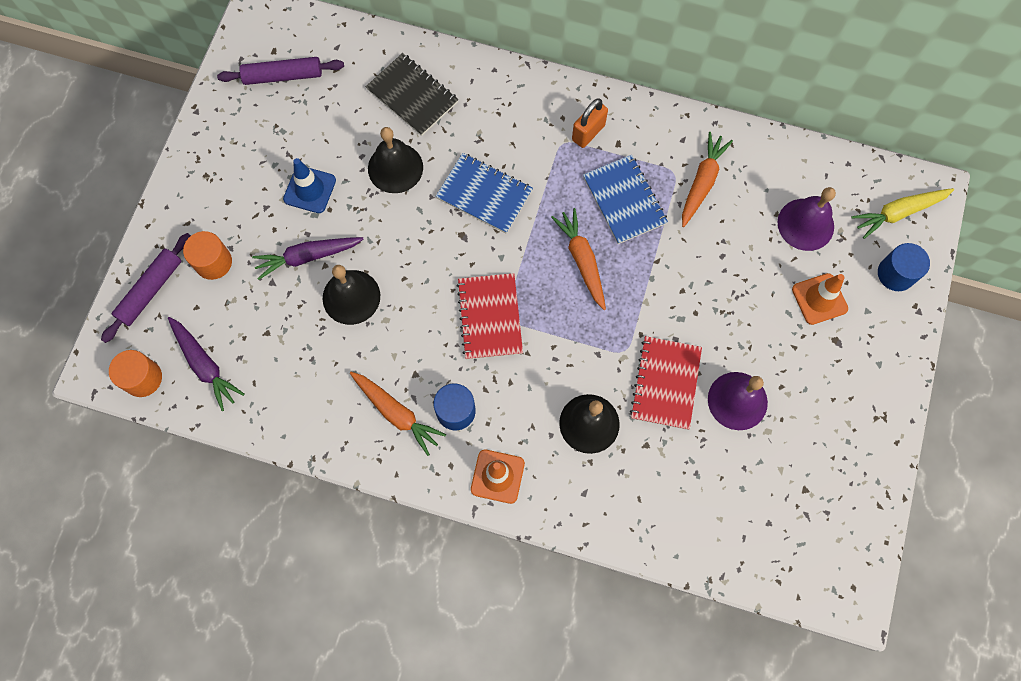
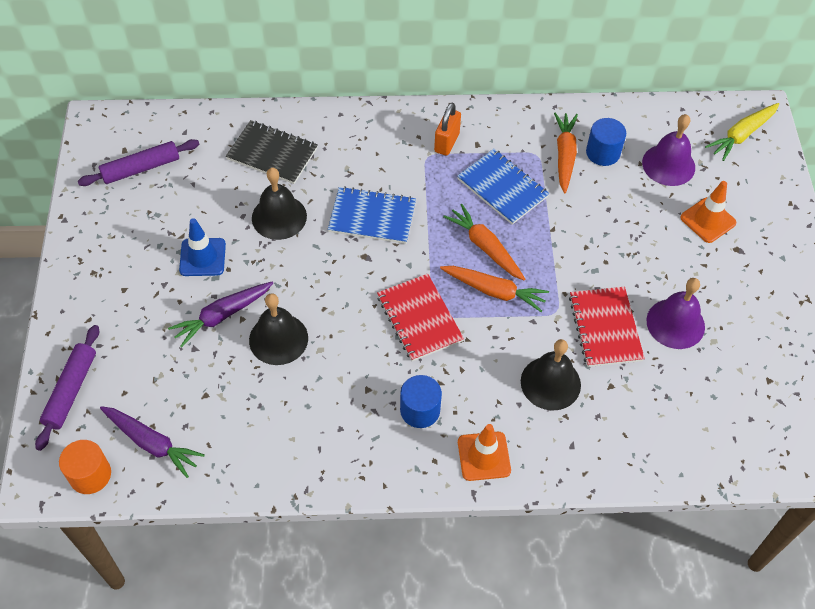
camera: 20 degrees left, 15 degrees down
(213, 262) = (128, 347): orange cylinder -> none
(396, 413) = (363, 429): orange carrot -> orange carrot (494, 291)
(895, 274) = (762, 183): blue cylinder -> blue cylinder (603, 153)

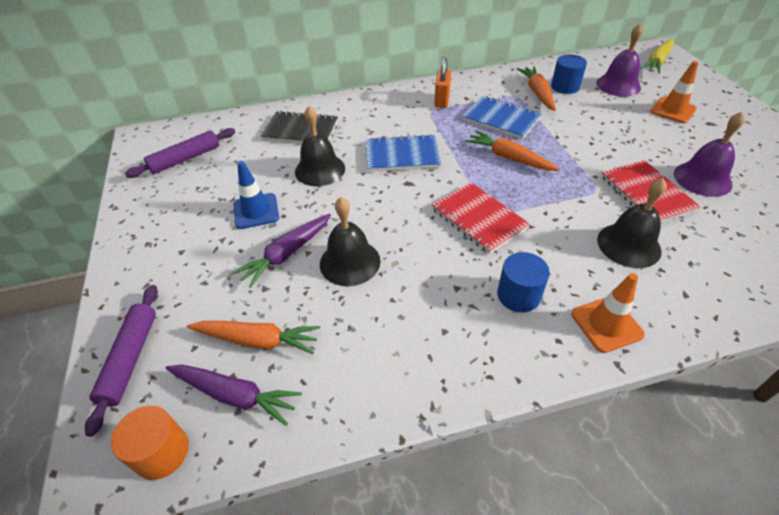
camera: 10 degrees left, 10 degrees down
(494, 291) = (534, 186): orange carrot -> orange carrot (257, 340)

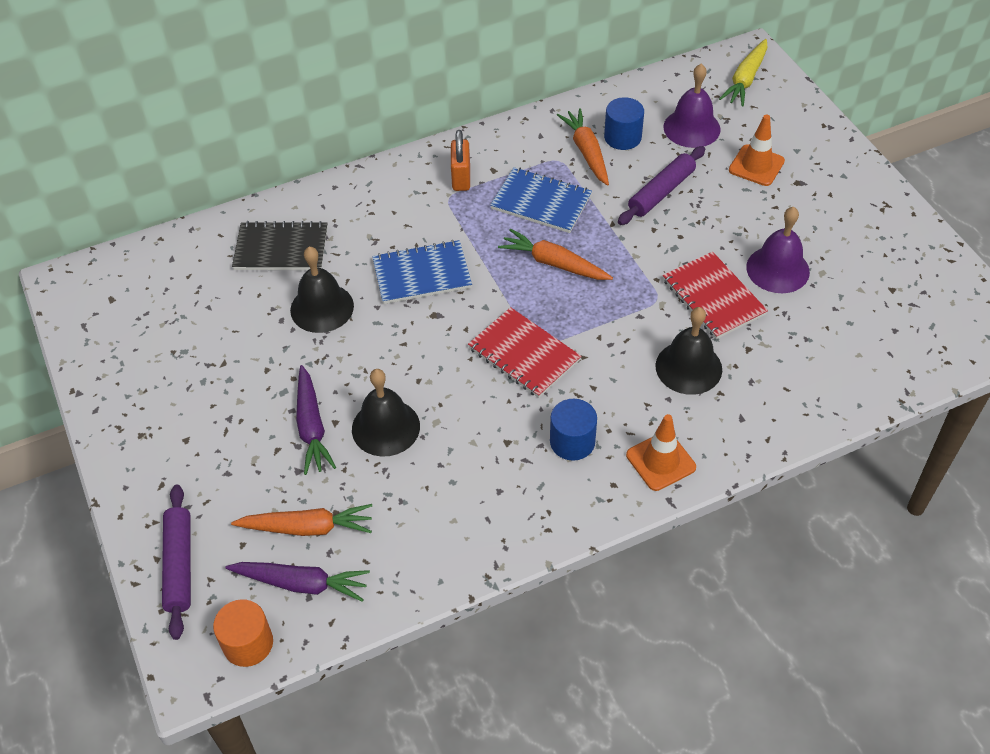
camera: 10 degrees left, 5 degrees up
(185, 159) = (141, 311): purple rolling pin -> purple rolling pin (661, 192)
(256, 211) = (258, 376): blue traffic cone -> none
(287, 254) = (312, 427): purple carrot -> purple carrot turned 45 degrees counterclockwise

